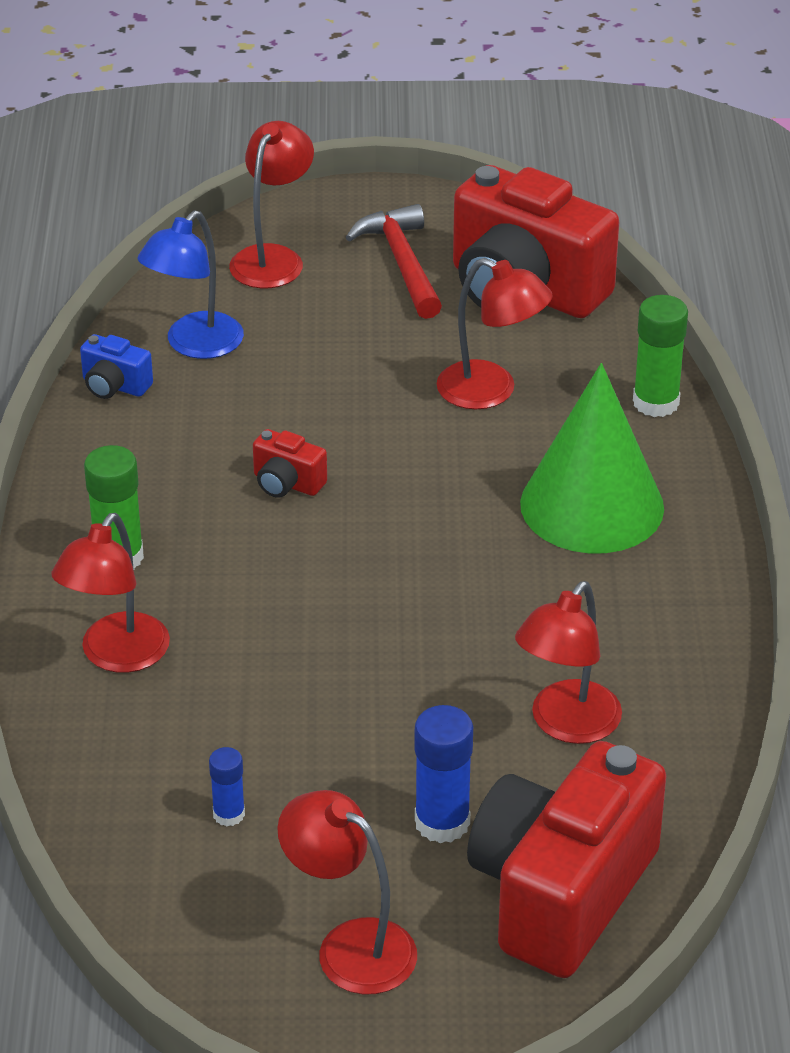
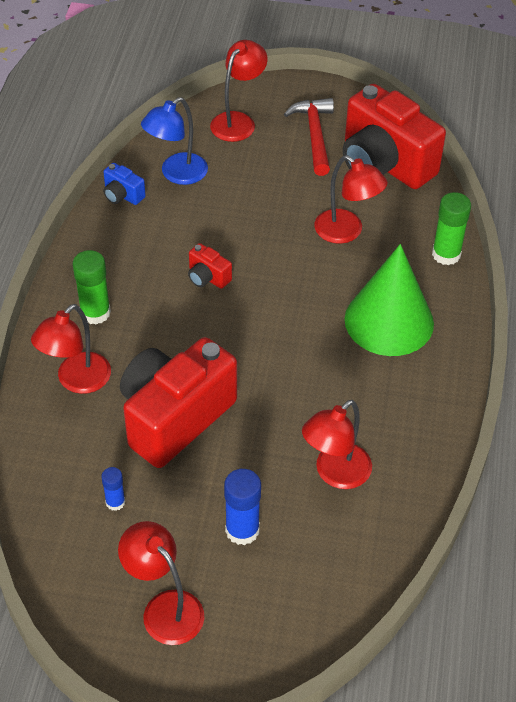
camera: 10 degrees right, 10 degrees up
(561, 893) = (303, 593): red camera -> red camera (174, 417)

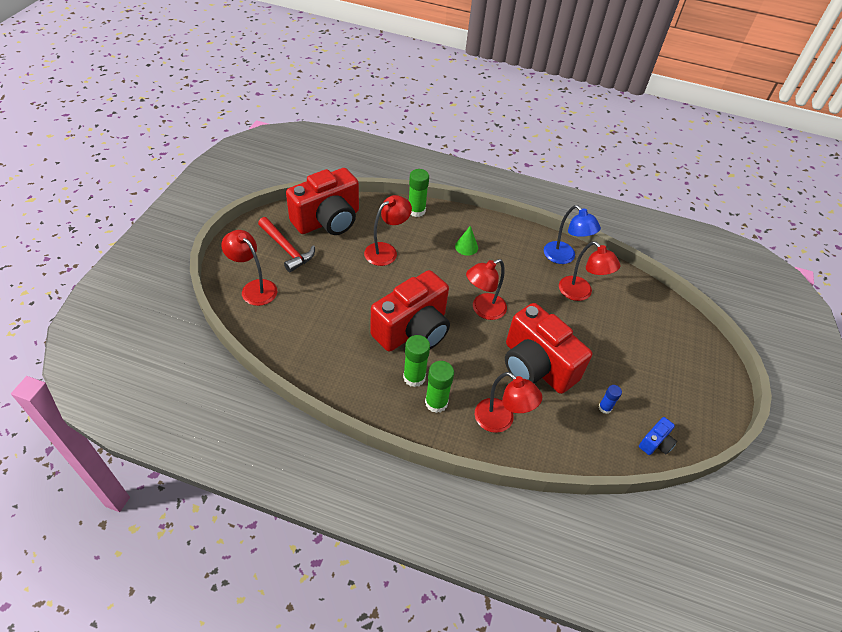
camera: 85 degrees left, 0 degrees up
(122, 195) = (314, 371): blue camera -> blue camera (655, 443)
(130, 287) = (414, 377): none -> green glue stick
(164, 608) = (679, 390): red lamp -> red lamp (483, 310)
(176, 174) = (301, 333): blue lamp -> blue lamp (564, 257)
(207, 277) = (413, 330): red camera -> red camera, size x2.43
(242, 530) = (622, 343): blue glue stick -> none
(314, 135) = (286, 249): red hammer -> red hammer turned 135 degrees counterclockwise
(389, 321) = (466, 247): green cone -> green cone, size x0.42

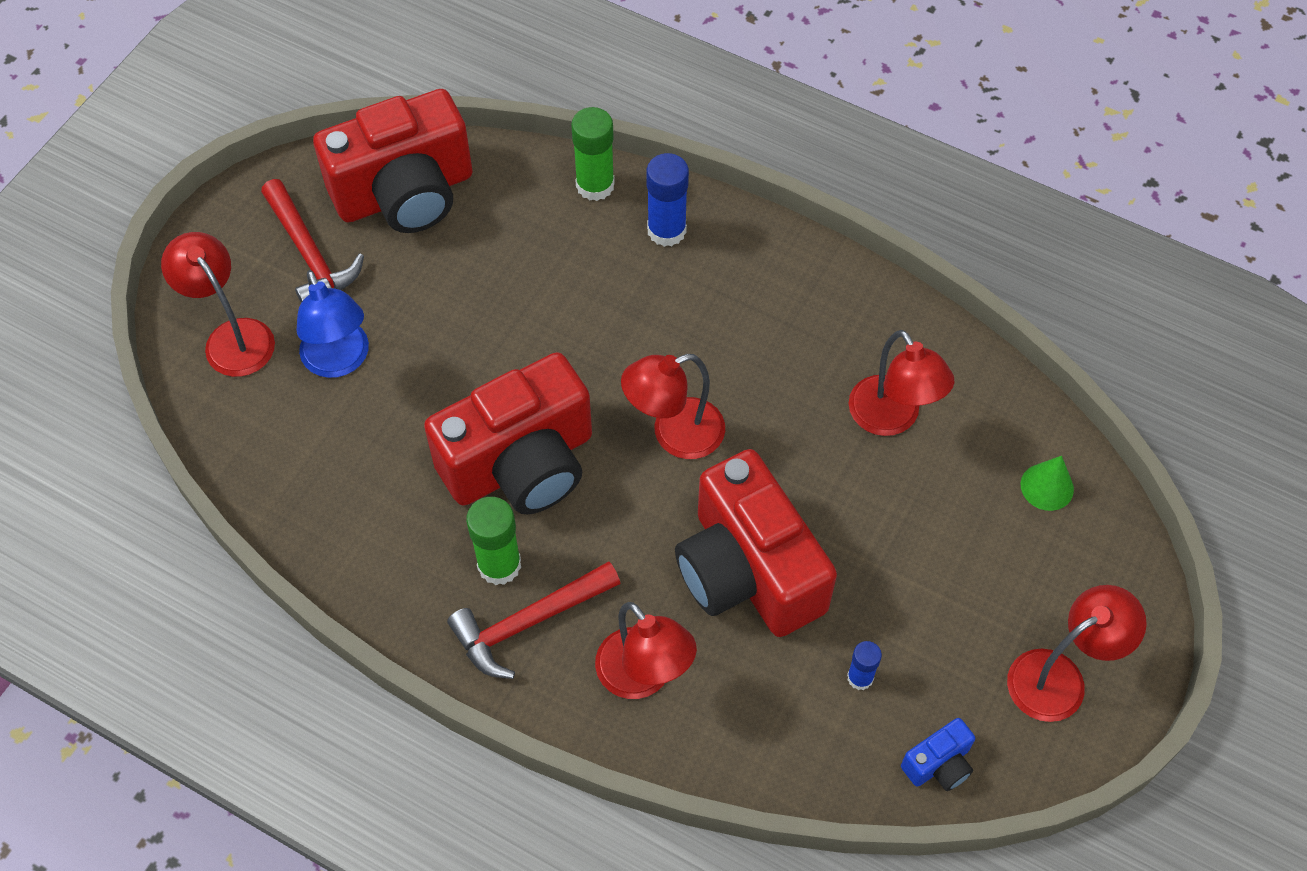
camera: 15 degrees right, 10 degrees up
(386, 251) = (509, 277): red lamp -> red lamp (1059, 677)
(436, 402) = (529, 623): green glue stick -> red hammer
(454, 226) = (666, 230): none -> blue glue stick
(466, 247) = (679, 283): green cone -> green cone (1047, 486)
(564, 257) = (883, 329): blue lamp -> blue lamp (340, 361)

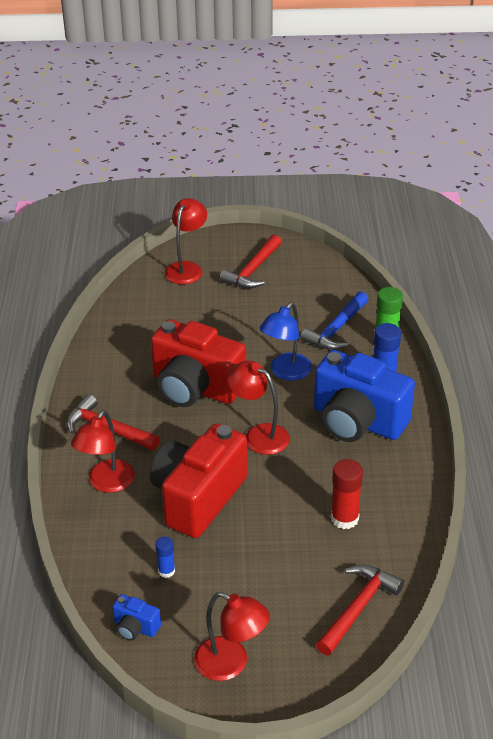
camera: 60 degrees right, 20 degrees down
(340, 361) = (202, 305): blue lamp -> blue lamp (286, 372)
(405, 193) = (316, 283): red camera -> none
(499, 565) = (132, 405): green glue stick -> none
(525, 226) = (336, 329): none -> blue hammer
(727, 306) = (357, 421): none -> blue camera
(892, 418) = (344, 518): red lamp -> red glue stick
(1047, 486) = (358, 608): green cone -> red hammer

